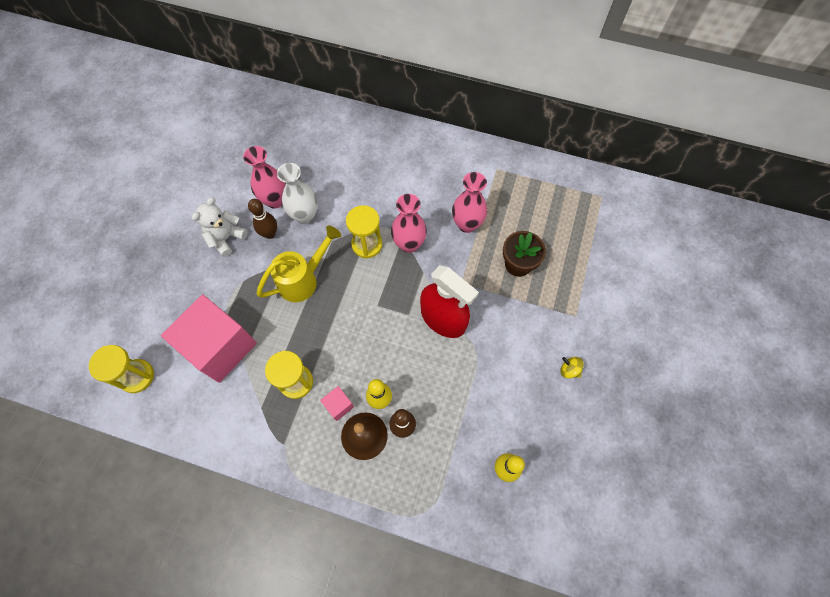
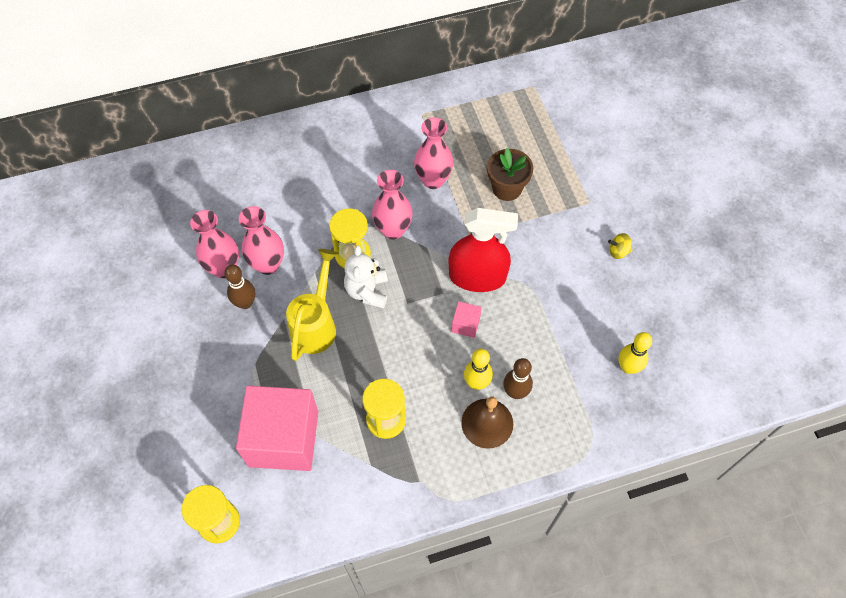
camera: 35 degrees left, 5 degrees down
(226, 238) = (202, 335): white teddy bear -> white teddy bear (367, 291)
(305, 216) = (268, 265): white vase -> pink vase
(338, 405) = (443, 413): pink cube -> pink cube (465, 324)

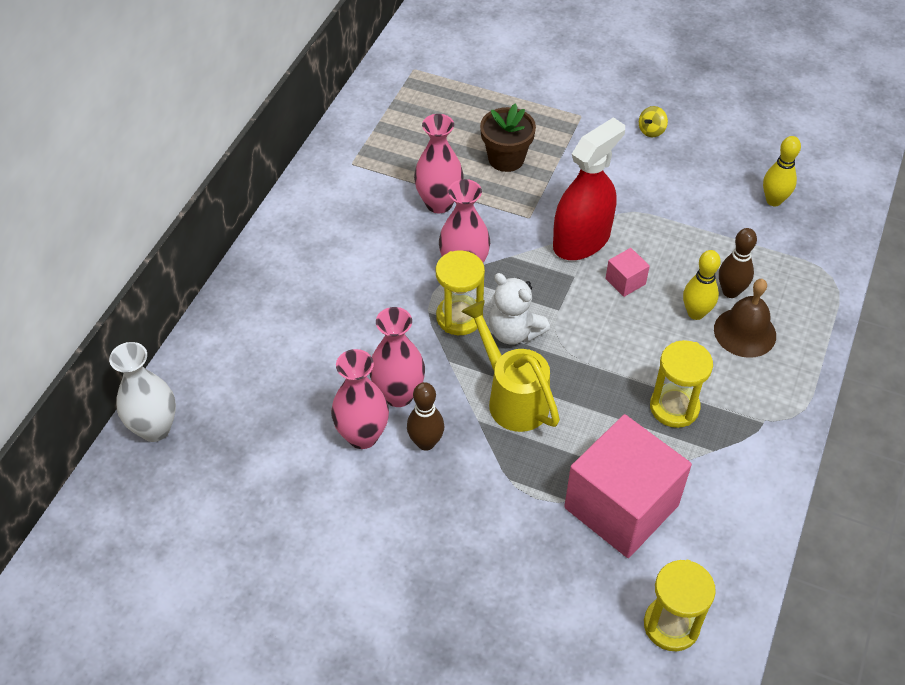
camera: 50 degrees left, 10 degrees down
(149, 170) = (155, 428): none -> white vase

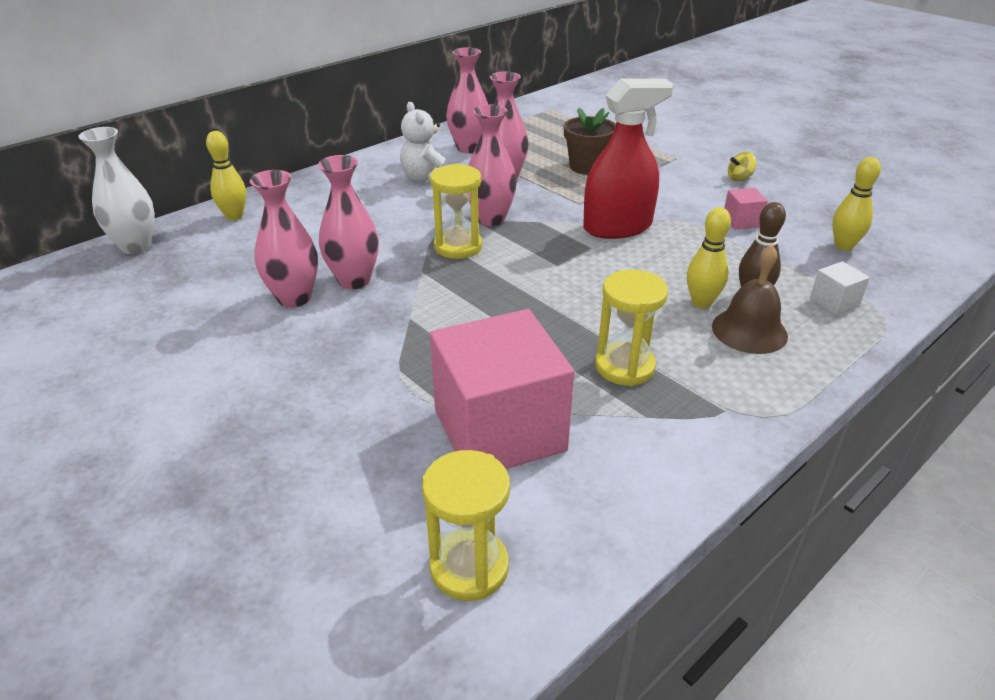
camera: 25 degrees right, 15 degrees down
(216, 352) = (234, 216): none -> yellow bowling pin
(373, 166) = (469, 148): none -> pink vase
(426, 442) = (345, 319): brown bowling pin -> none
(512, 397) = (458, 311): yellow watering can -> none
(514, 332) = (500, 268): white teddy bear -> white teddy bear (426, 178)
(625, 281) = (641, 263): pink cube -> pink cube (741, 221)
(792, 274) = (834, 302): none -> white cube

